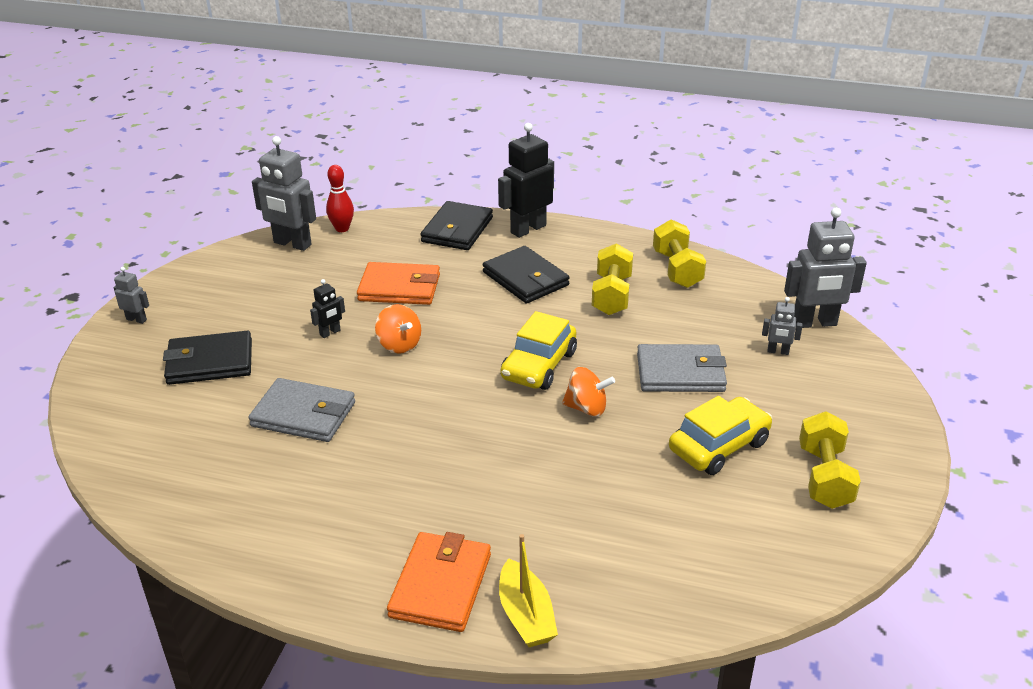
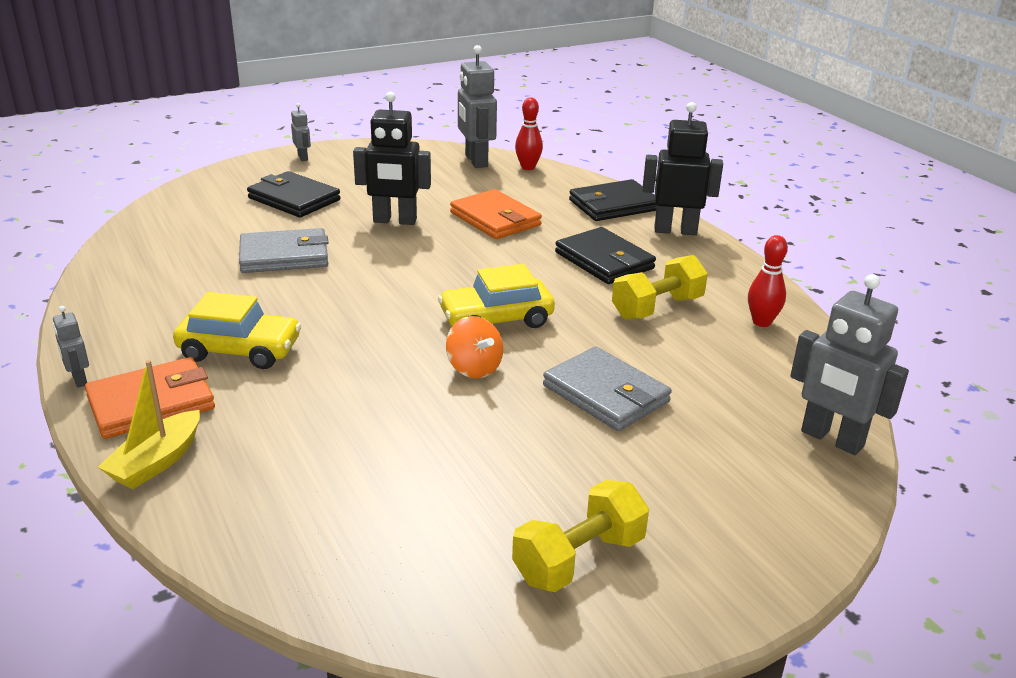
camera: 45 degrees right, 5 degrees down
(304, 414) = (284, 256): grey wallet -> grey wallet turned 75 degrees counterclockwise
(330, 333) = (395, 221): black robot -> black robot, size x2.06
(399, 344) = (424, 251): orange spinning top -> none
(526, 279) = (604, 260): black wallet -> black wallet turned 45 degrees counterclockwise
(677, 269) = (761, 322): yellow dumbbell -> red bowling pin
(719, 446) = (528, 466): yellow car -> yellow car (240, 350)
(778, 351) = (739, 436): grey robot -> grey robot (79, 380)

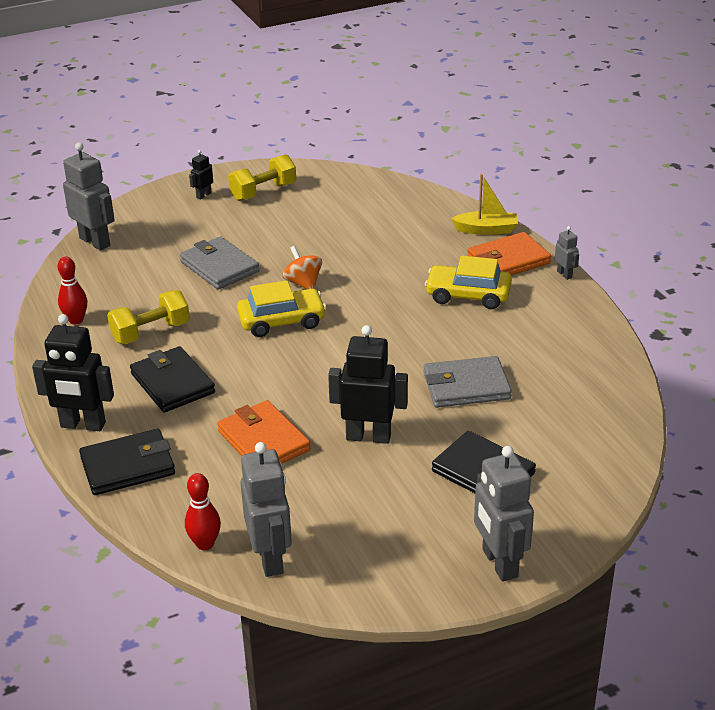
camera: 175 degrees left, 5 degrees up
(156, 462) = (486, 230): yellow boat -> yellow boat turned 60 degrees clockwise
(303, 157) = (499, 563): grey robot -> grey robot, size x2.06
(699, 549) = (203, 195): none -> black robot

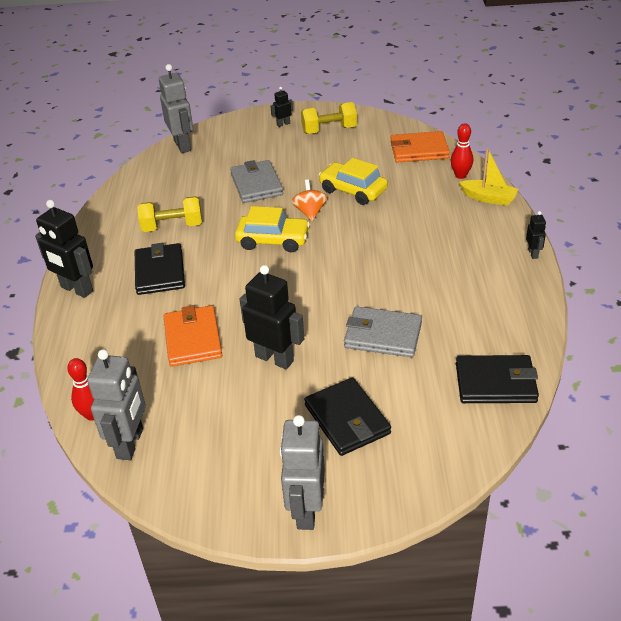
camera: 25 degrees right, 5 degrees up
(76, 320) = (128, 204): red bowling pin -> red bowling pin (460, 175)
(128, 466) = (84, 332): black wallet -> black wallet (495, 383)
(468, 295) = (436, 253): yellow car -> yellow car (353, 190)
(508, 260) = (490, 230): orange wallet -> orange wallet (419, 150)
(564, 274) = (533, 253): grey robot -> black robot

